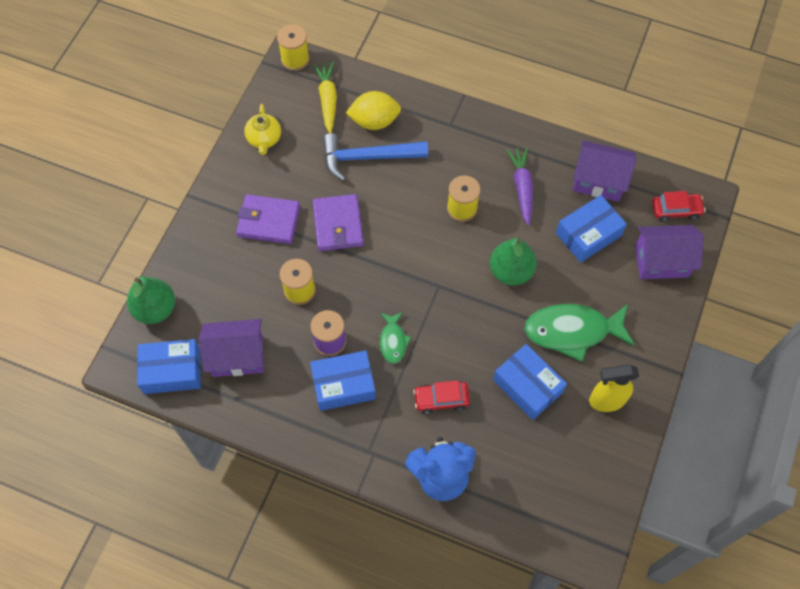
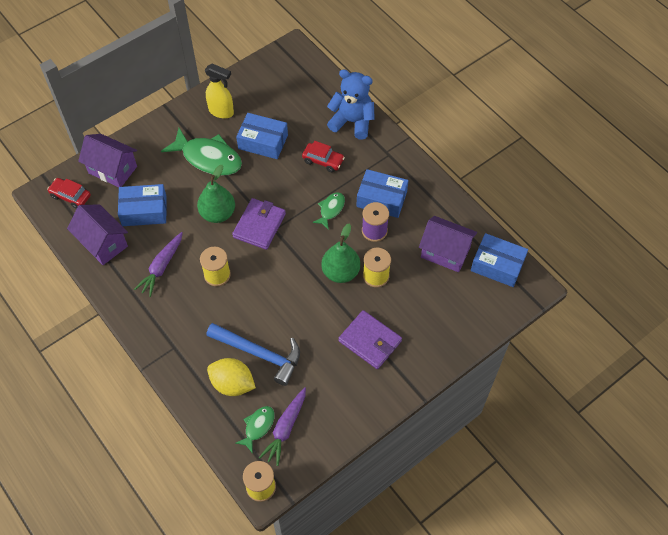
camera: 150 degrees left, 5 degrees down
(155, 309) = (491, 316): green pear -> green pear (340, 272)
(264, 139) = (334, 417): yellow teapot -> none
(302, 110) = (285, 428): none -> purple carrot
(327, 100) = (258, 427): yellow carrot -> green fish
(338, 225) = (318, 310): purple wallet -> purple wallet (259, 225)
(527, 386) = (263, 142): blue box -> blue box turned 60 degrees counterclockwise

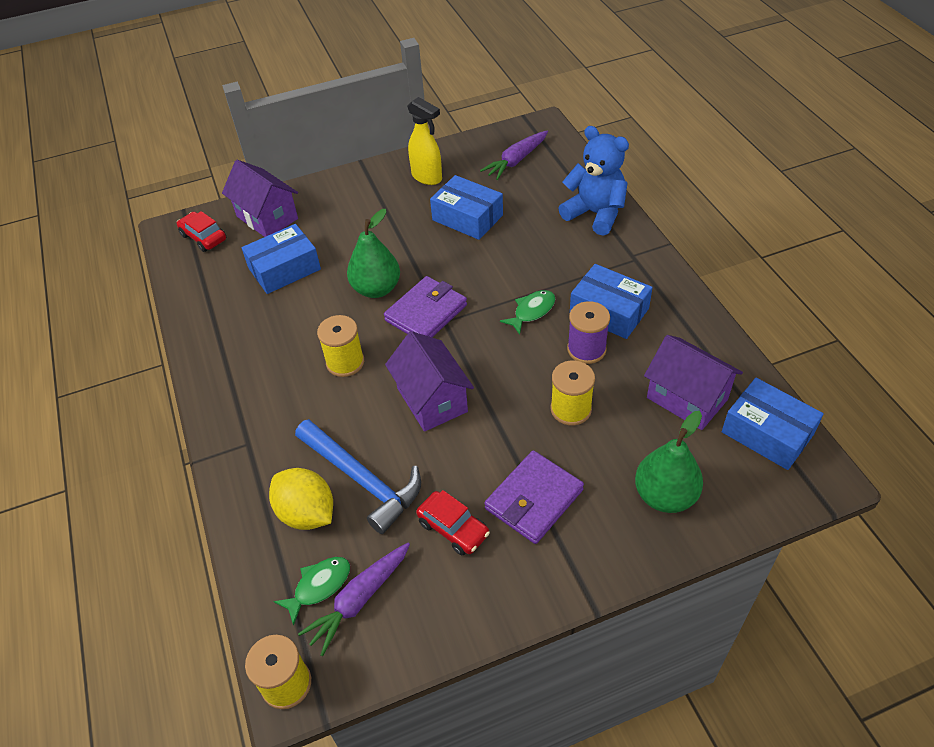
camera: 20 degrees right, 10 degrees down
(103, 243) = (216, 296): purple house -> purple house (432, 400)
(144, 211) = (284, 269): blue box -> blue box turned 45 degrees counterclockwise
(161, 267) = (276, 338): purple carrot -> purple carrot (516, 161)
(208, 158) = (390, 224): green fish -> none
(323, 161) = (540, 251): red car -> red car (453, 528)
(340, 272) = (519, 394): green pear -> green pear (665, 496)
(370, 341) = (534, 499): purple wallet -> purple wallet turned 75 degrees clockwise

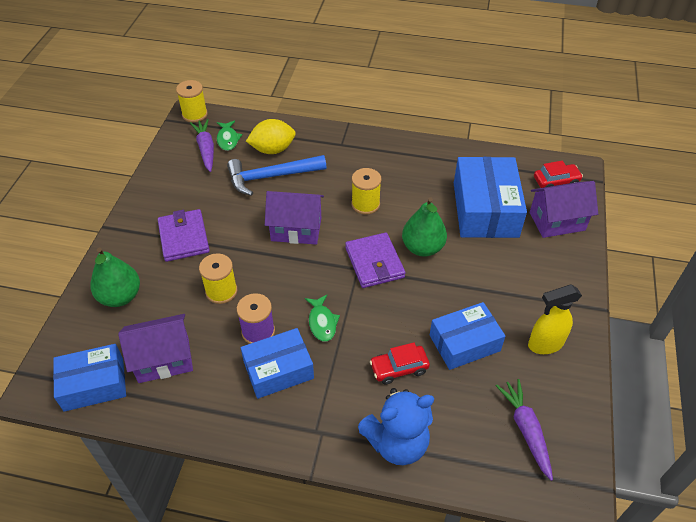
camera: 120 degrees right, 0 degrees up
(284, 269) = (485, 209): blue box -> blue box, size x1.53
(453, 528) = (204, 197): red car -> red car (399, 368)

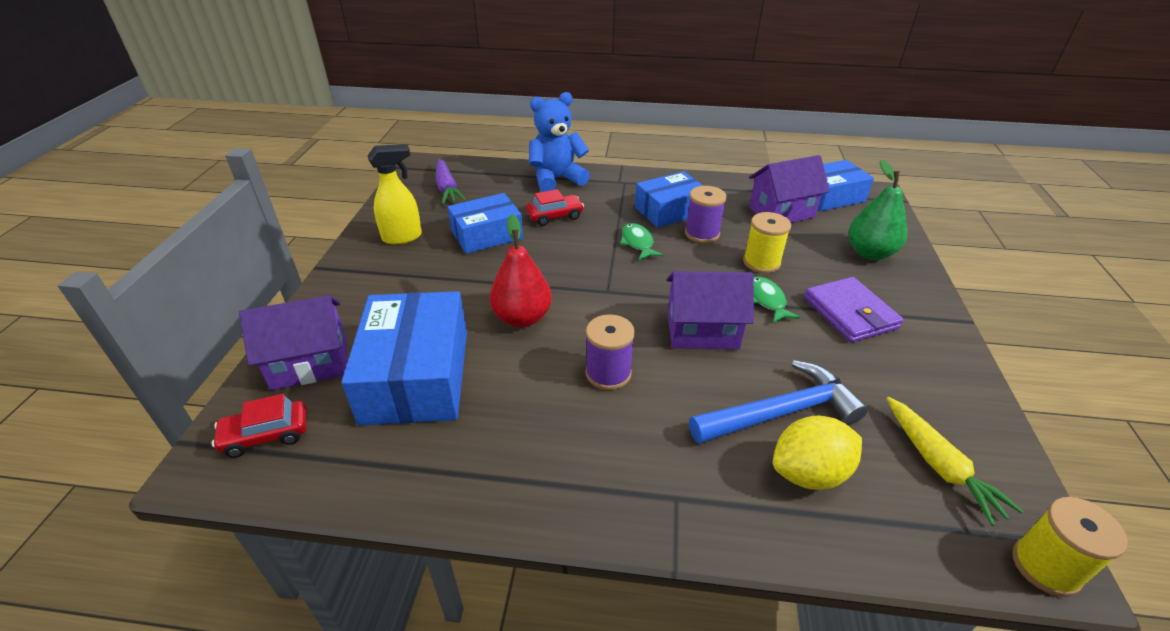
camera: 175 degrees right, 10 degrees down
(206, 149) = (939, 465): purple carrot -> yellow carrot
(228, 139) = (914, 494): green fish -> green fish (767, 300)
(365, 204) = (608, 373): yellow spool -> purple spool
(374, 263) = (586, 298): purple wallet -> none
(422, 248) = (522, 318): green pear -> red pear

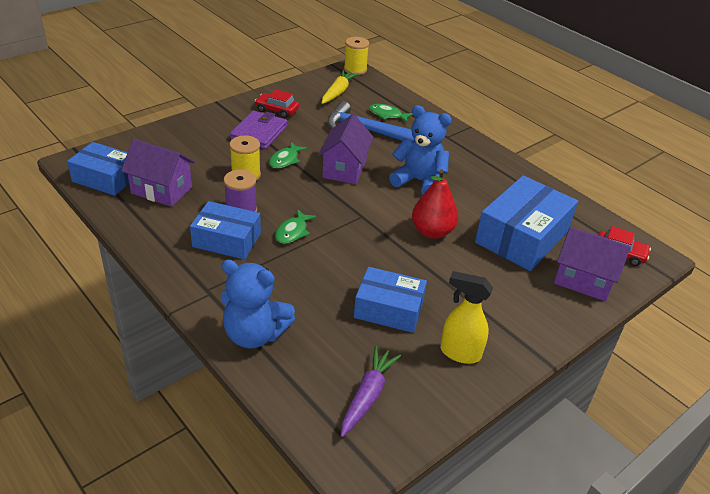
camera: 140 degrees left, 0 degrees up
(555, 216) = (315, 292): red car -> red car (277, 110)
(608, 373) = (419, 181): purple spool -> blue teddy bear
(702, 331) = (344, 169): purple house -> purple house turned 60 degrees clockwise
(809, 473) = (387, 115): yellow lemon -> green fish
(870, 253) = (178, 143): green pear -> none

